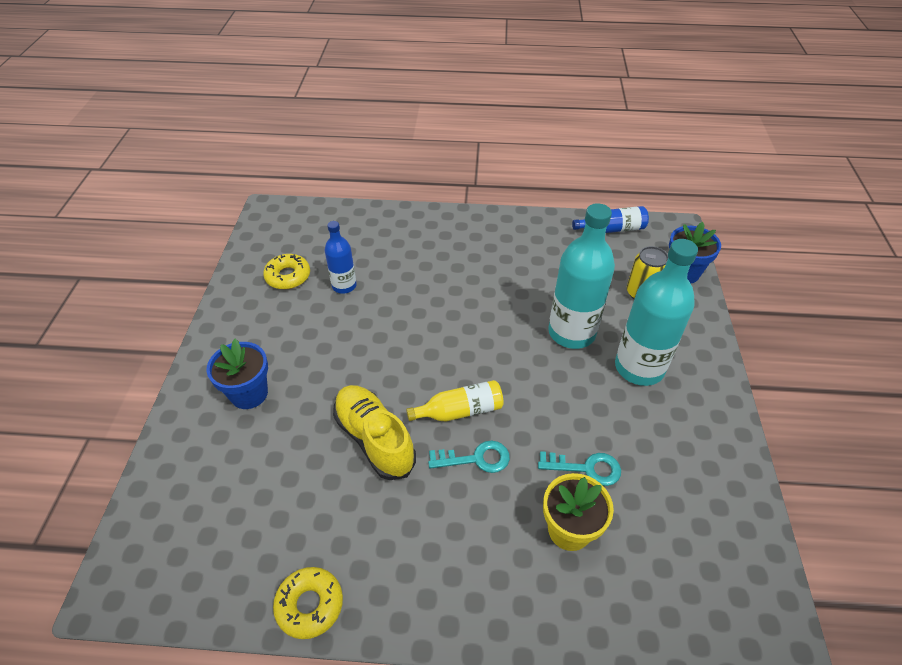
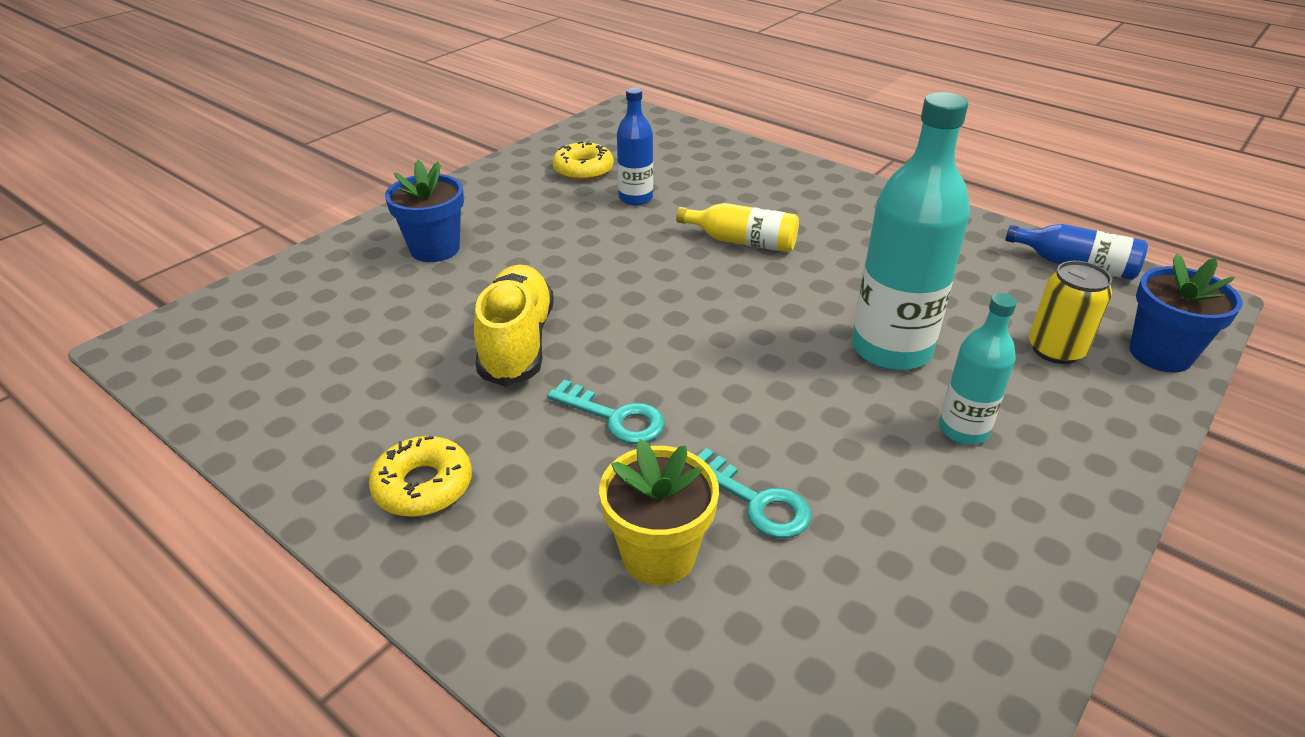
camera: 35 degrees right, 10 degrees down
(310, 605) = (284, 454): yellow donut -> yellow donut (423, 486)
(460, 411) = (647, 362): yellow bottle -> yellow bottle (742, 241)
(639, 367) = (963, 430): turquoise bottle -> turquoise bottle, size x0.55

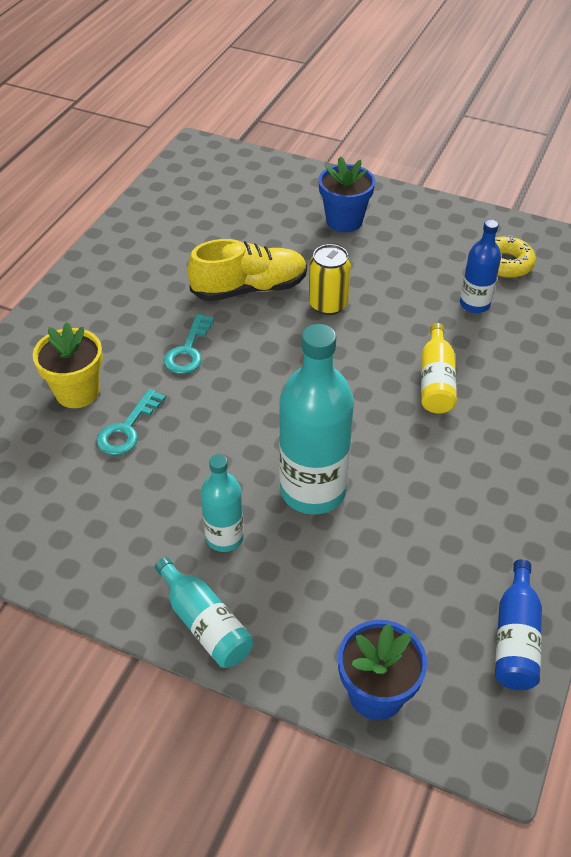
camera: 75 degrees right, 10 degrees up
(423, 486) = (111, 287): yellow donut -> none
(1055, 350) = (353, 607): yellow can -> yellow can (328, 304)
(1098, 466) = (205, 623): none -> turquoise bottle

